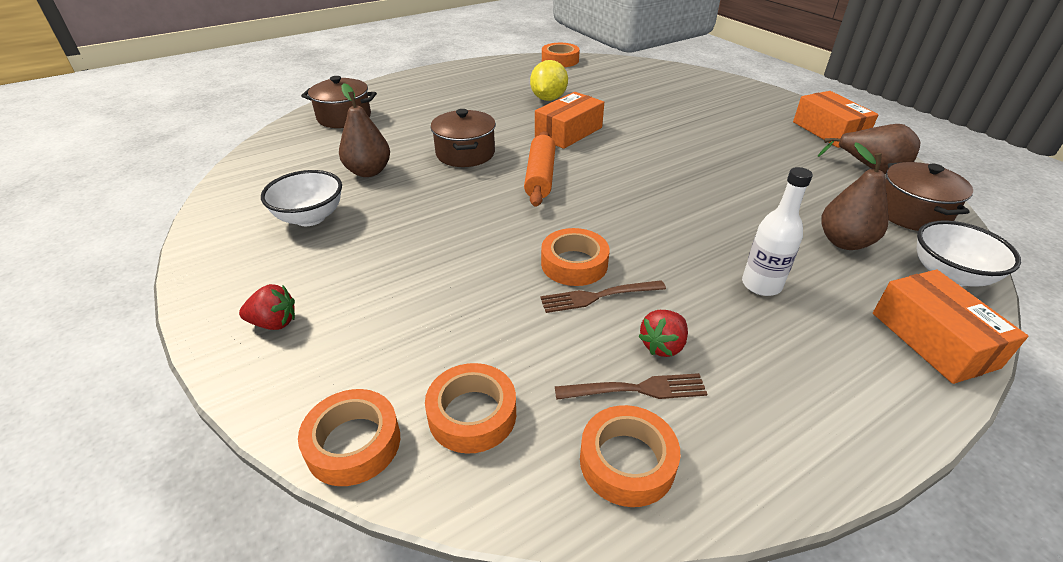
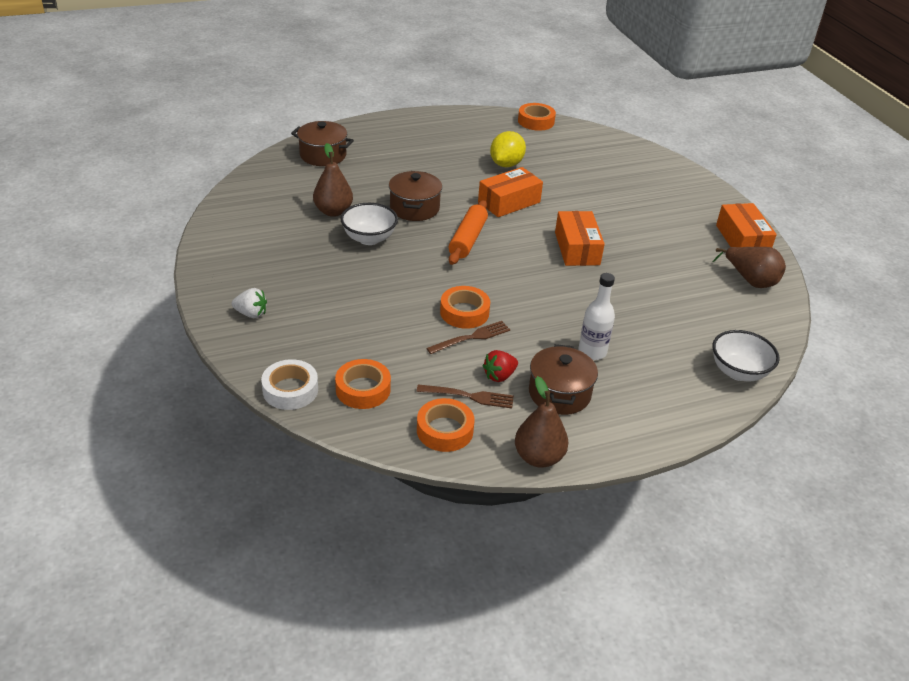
camera: 10 degrees right, 0 degrees up
(274, 323) = (251, 314): red strawberry -> white strawberry
(310, 217) = (283, 243): white bowl -> white bowl (369, 238)
(353, 443) = (290, 390): orange tape -> white tape
(598, 296) = (471, 337): brown fork -> brown fork turned 150 degrees clockwise
(844, 242) = (678, 334): brown pear -> brown pear (538, 457)
(911, 213) = (752, 323): brown pot -> brown pot (559, 393)
(933, 339) = (688, 408): orange box -> orange box (577, 248)

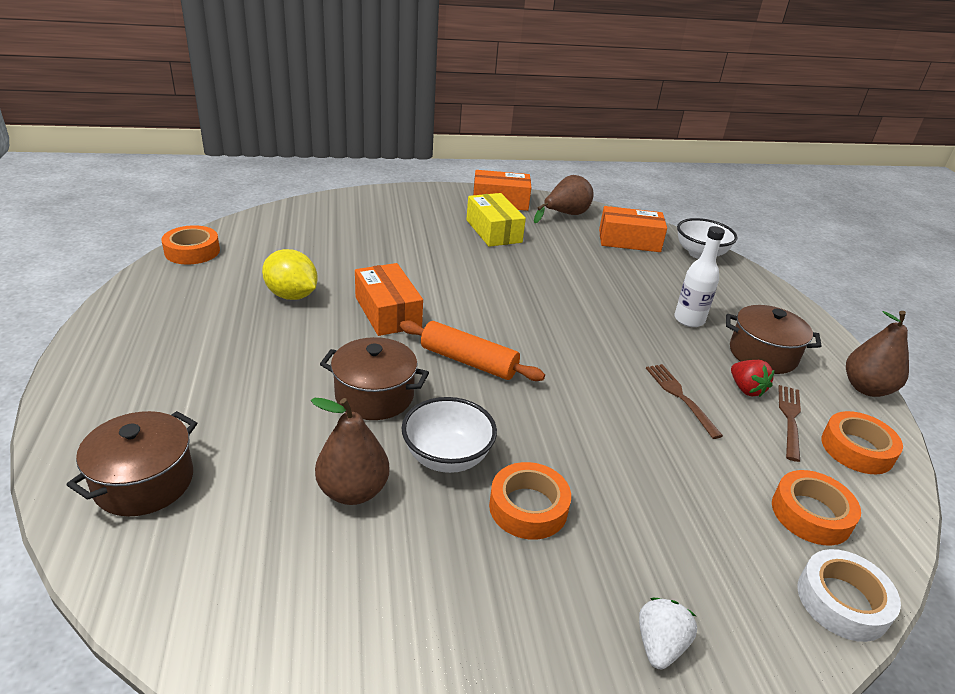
camera: 80 degrees left, 5 degrees down
(464, 312) = (630, 393): orange tape -> orange tape (528, 507)
(577, 248) = (501, 288): orange box -> orange box (629, 241)
(674, 239) = (493, 231): none -> yellow box

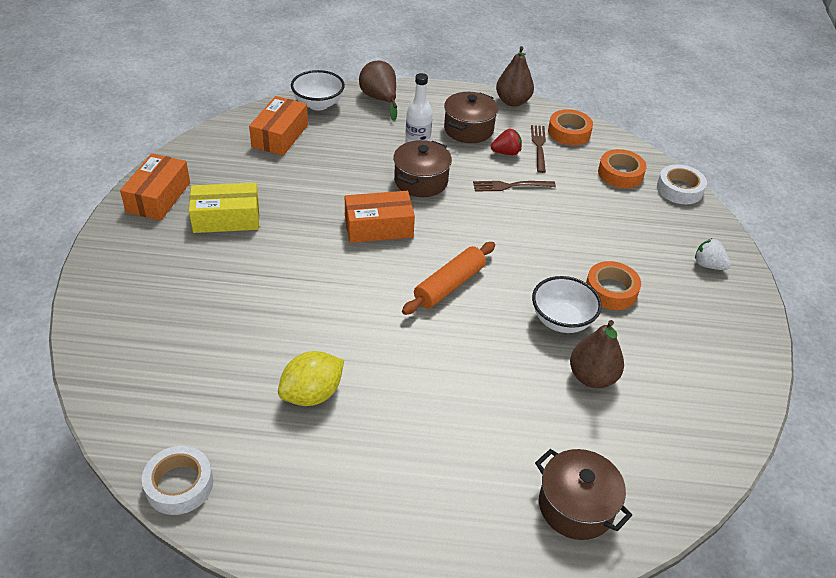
camera: 75 degrees left, 10 degrees up
(192, 251) = (179, 485): orange tape -> white tape
(374, 396) = (486, 351): brown pot -> brown pot (421, 181)
(387, 312) = (362, 324): orange box -> orange box (378, 227)
(565, 215) = (210, 159): brown pear -> brown pear (380, 99)
(790, 419) = (539, 147): brown fork -> brown fork turned 60 degrees clockwise

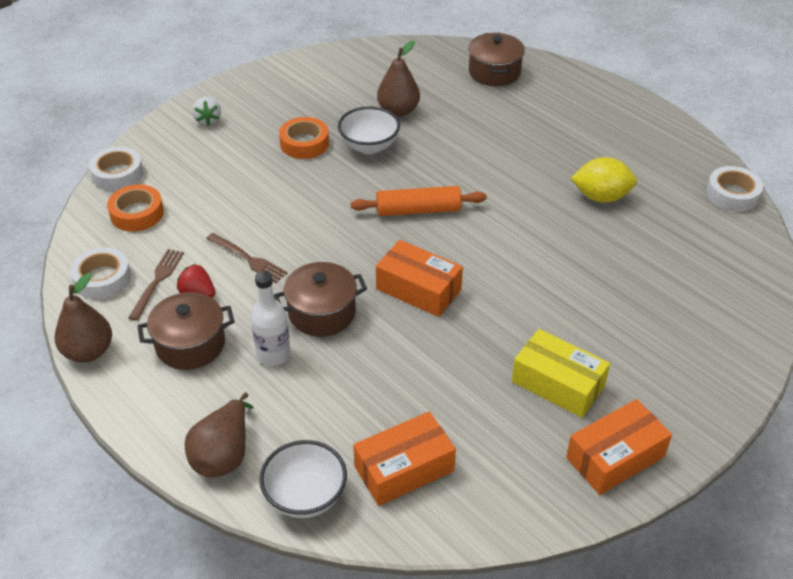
camera: 135 degrees left, 0 degrees up
(539, 147) = (157, 281): brown fork -> brown fork turned 150 degrees clockwise
(569, 132) = (102, 279): orange tape -> white tape

